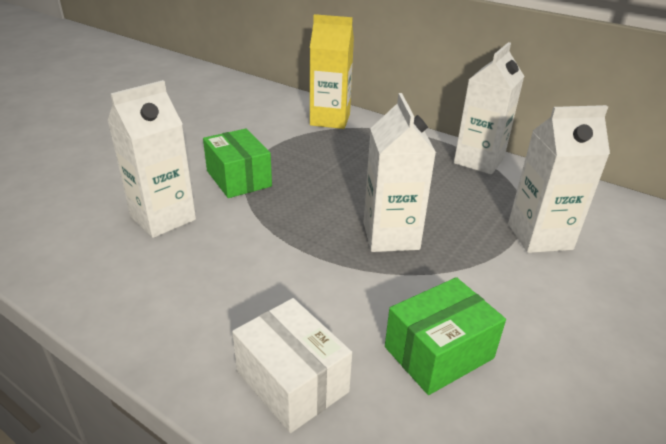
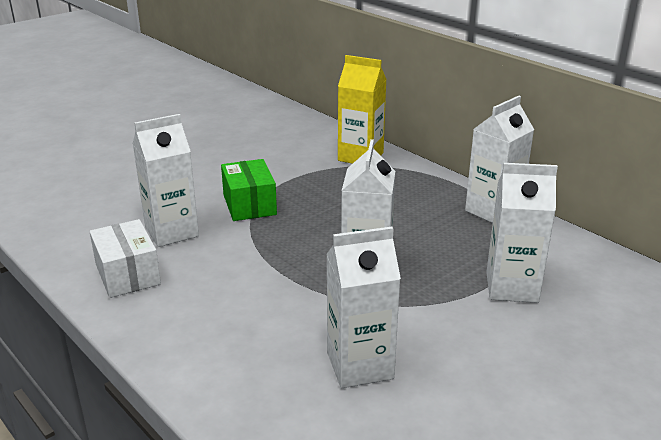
camera: 15 degrees right, 5 degrees down
(292, 381) = (229, 367): white box -> white box (127, 274)
(439, 352) = (360, 365): green box -> white carton

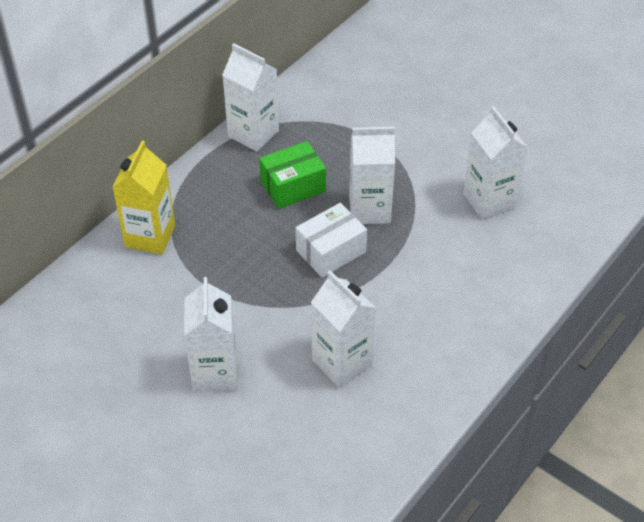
camera: 100 degrees left, 20 degrees up
(127, 274) = (422, 374): white box -> white box (331, 251)
(249, 205) = (275, 311): green box -> green box (293, 186)
(511, 287) = (371, 124): white carton -> white carton (215, 372)

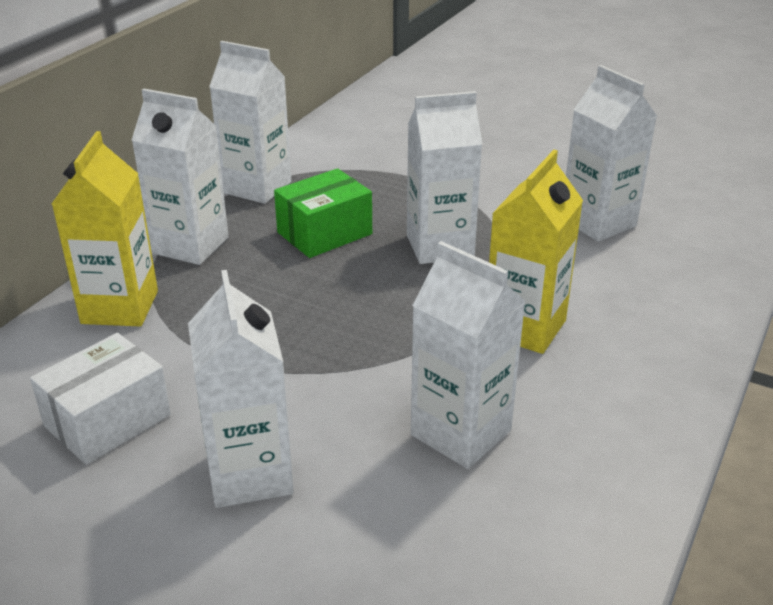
camera: 10 degrees left, 15 degrees down
(200, 186) = (190, 245): none -> white carton
(331, 251) = (399, 296): white box -> white box (108, 420)
(405, 289) = (525, 328): none -> yellow carton

